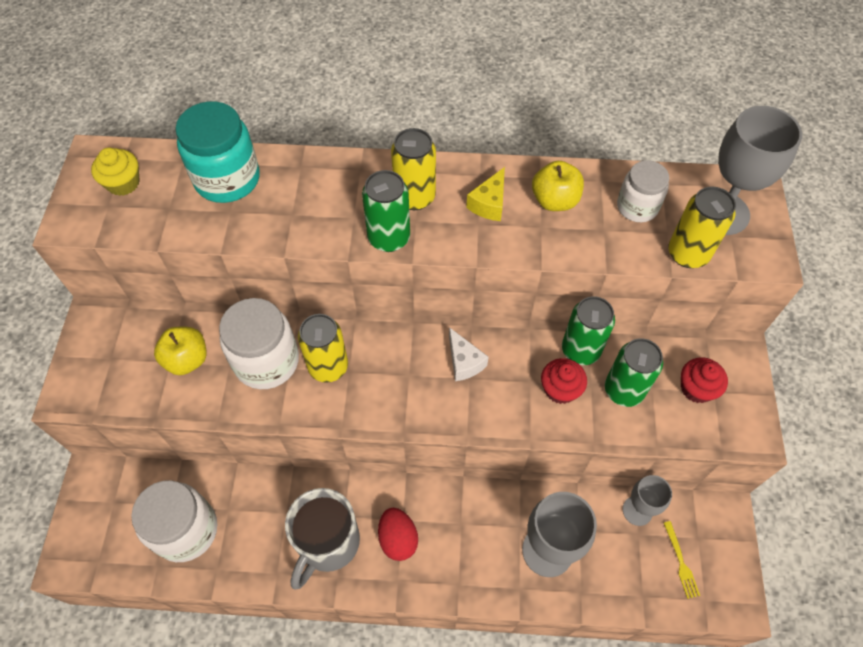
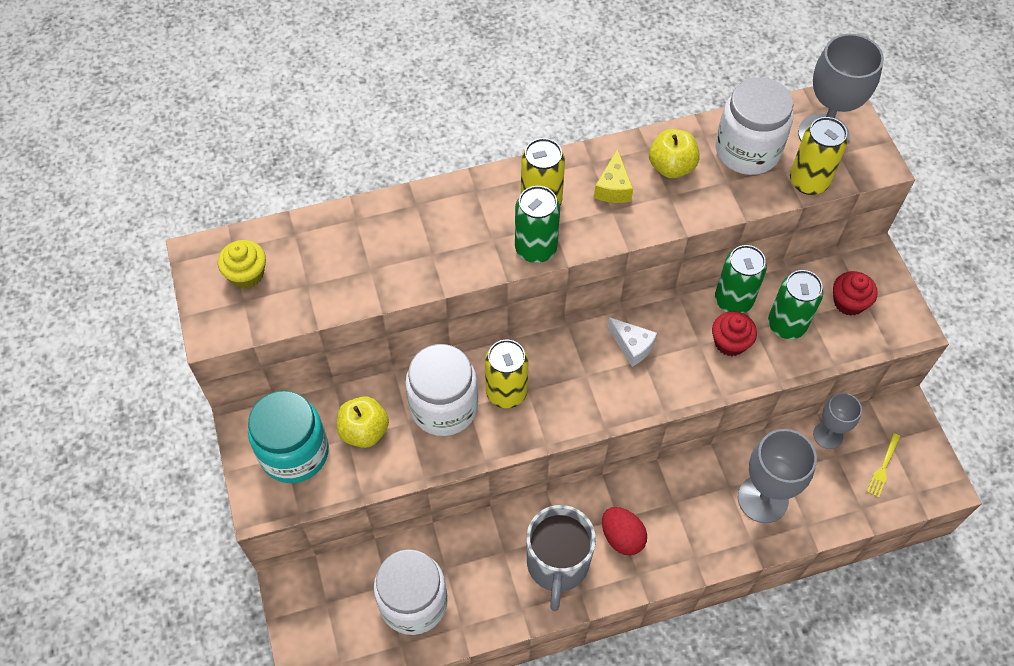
camera: 20 degrees left, 0 degrees up
(227, 179) = (350, 238): turquoise jar -> turquoise jar (294, 452)
(637, 207) = (747, 151): white jar -> white jar, size x1.61
(681, 562) = (883, 467): yellow fork -> yellow fork turned 60 degrees clockwise

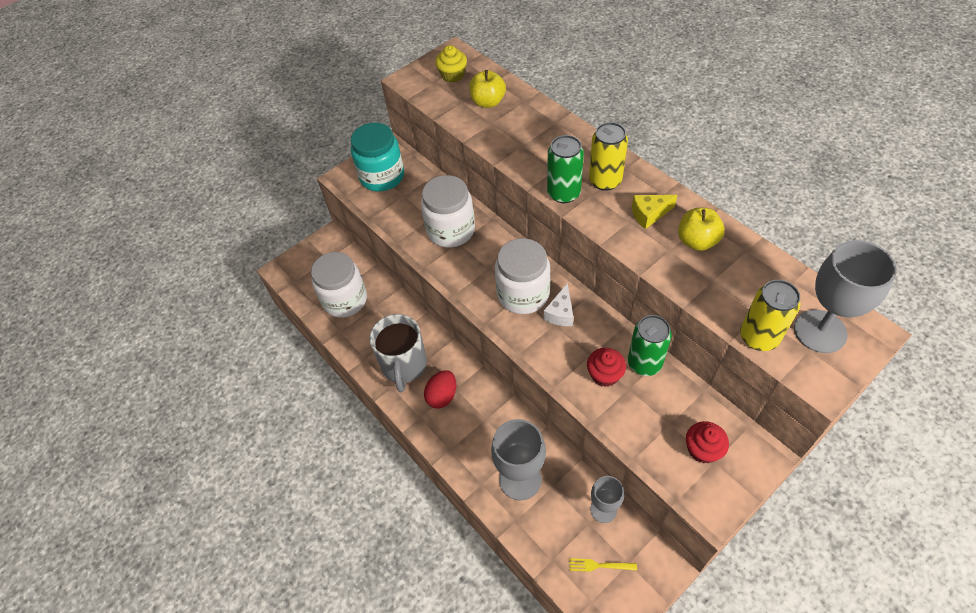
camera: 70 degrees right, 5 degrees down
(364, 431) = (412, 200): yellow apple -> yellow apple (488, 102)
(506, 392) = (480, 257): yellow can -> none
(557, 565) = (404, 365): grey mug -> grey mug turned 75 degrees counterclockwise
(747, 151) = (754, 283): white jar -> white jar (523, 294)
(786, 325) = (647, 409): green can -> none

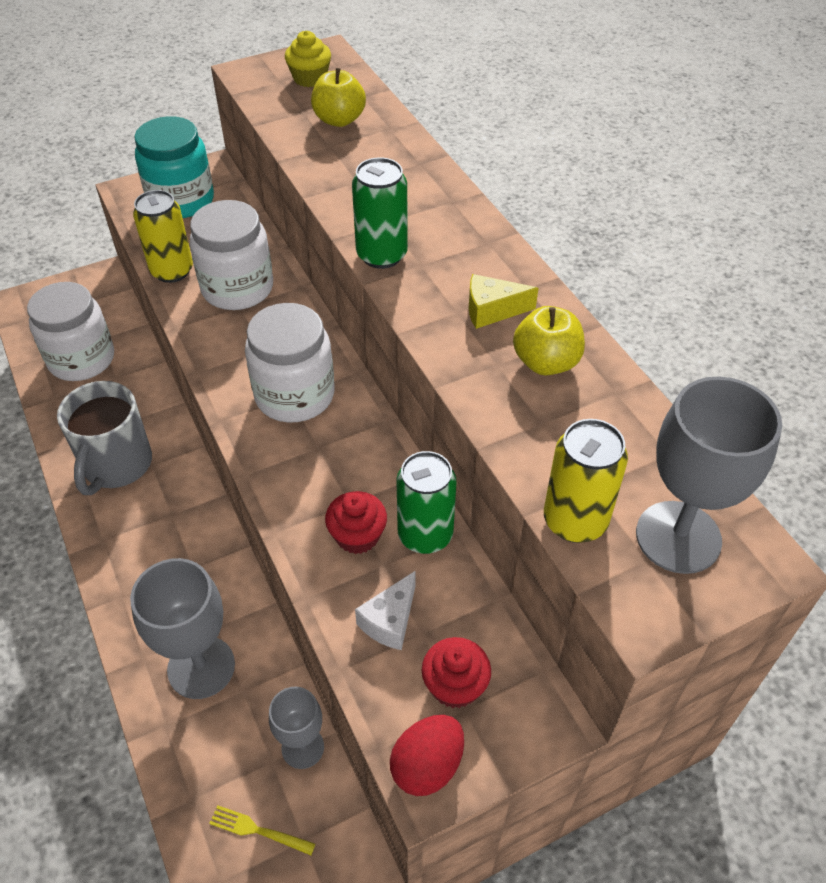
camera: 10 degrees right, 5 degrees down
(442, 396) = (148, 520): red egg -> red egg (427, 766)
(560, 313) = (335, 434): white cheese -> white cheese (390, 621)
(605, 181) = (450, 252): yellow can -> yellow can (172, 271)

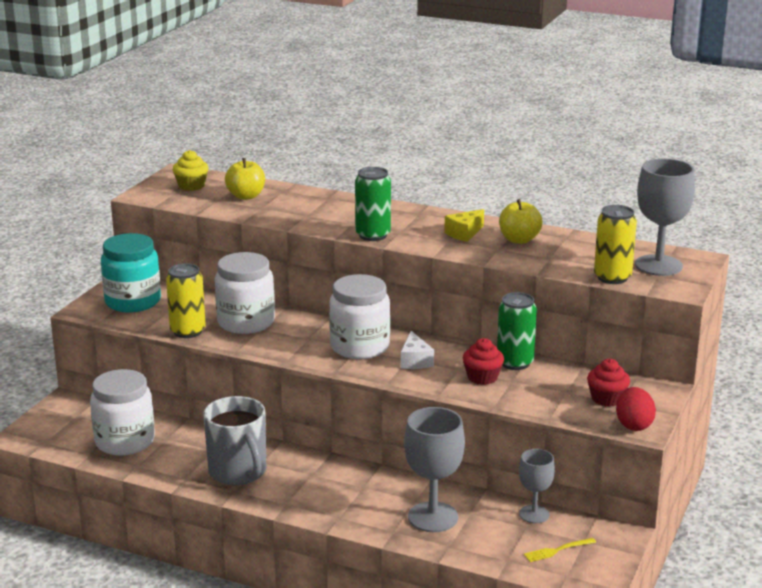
camera: 40 degrees left, 25 degrees down
(390, 621) = (545, 395): white cheese -> white cheese (415, 361)

